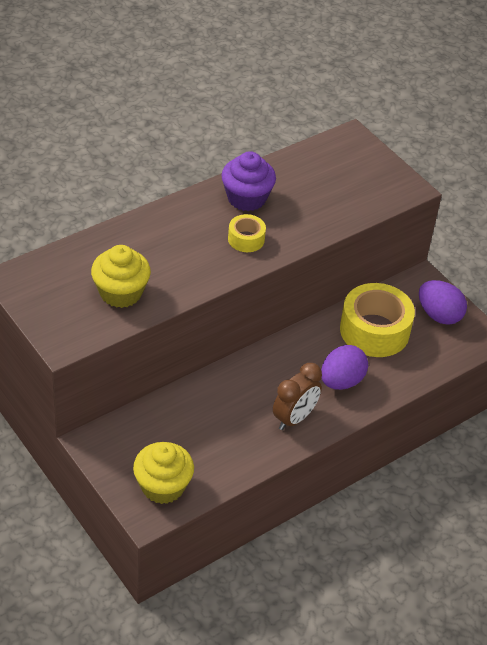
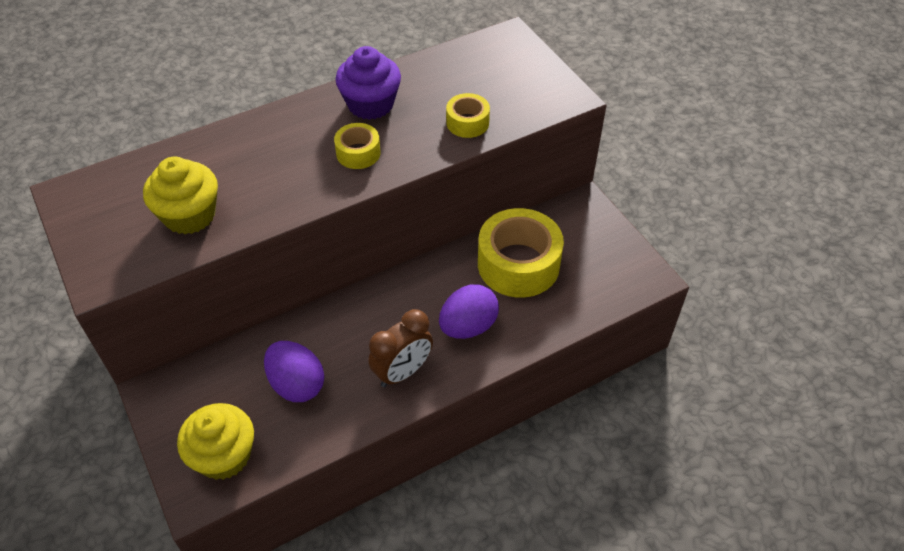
camera: 10 degrees right, 5 degrees up
(331, 212) = (467, 123): none -> yellow tape
(439, 315) = (598, 248): purple egg -> purple egg (297, 384)

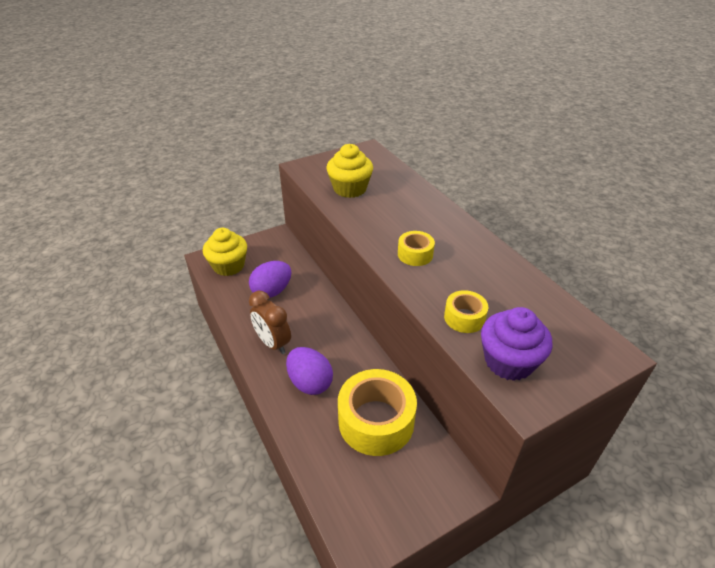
camera: 90 degrees right, 10 degrees down
(370, 104) = (474, 258): purple cupcake -> purple cupcake (509, 361)

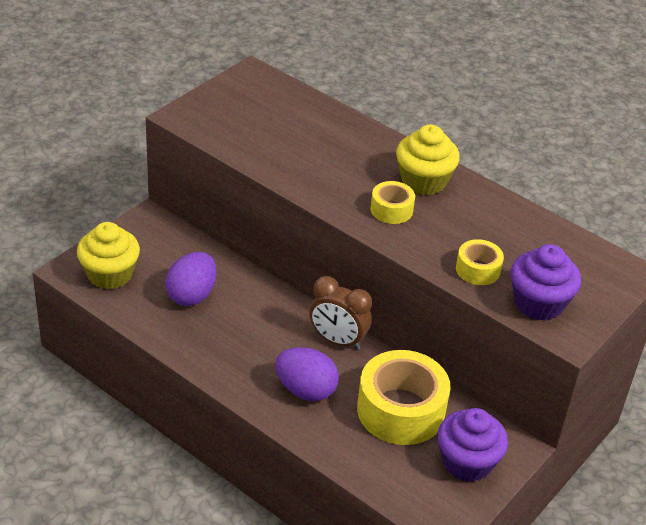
camera: 25 degrees left, 0 degrees up
(273, 343) = (234, 358): brown clock -> brown clock (337, 340)
(350, 189) = (266, 138): yellow cupcake -> yellow cupcake (423, 181)
(410, 488) = (467, 462): none -> purple cupcake

